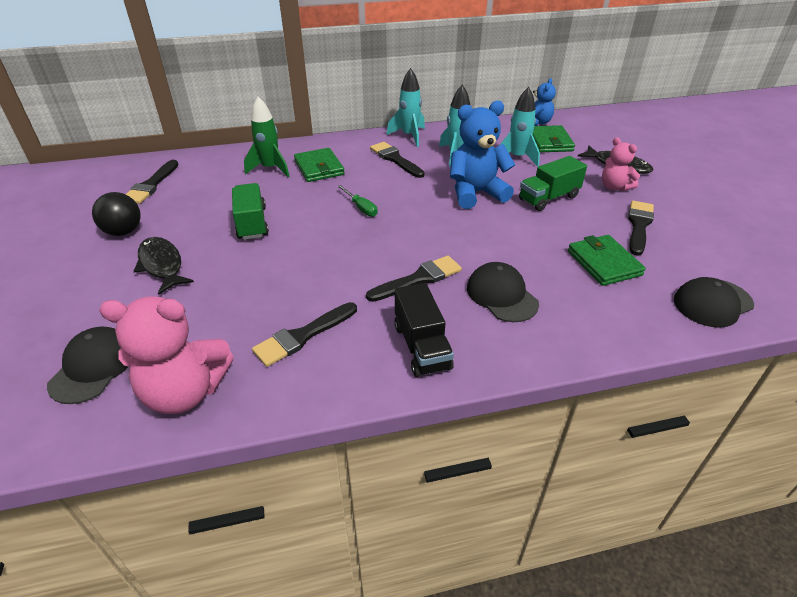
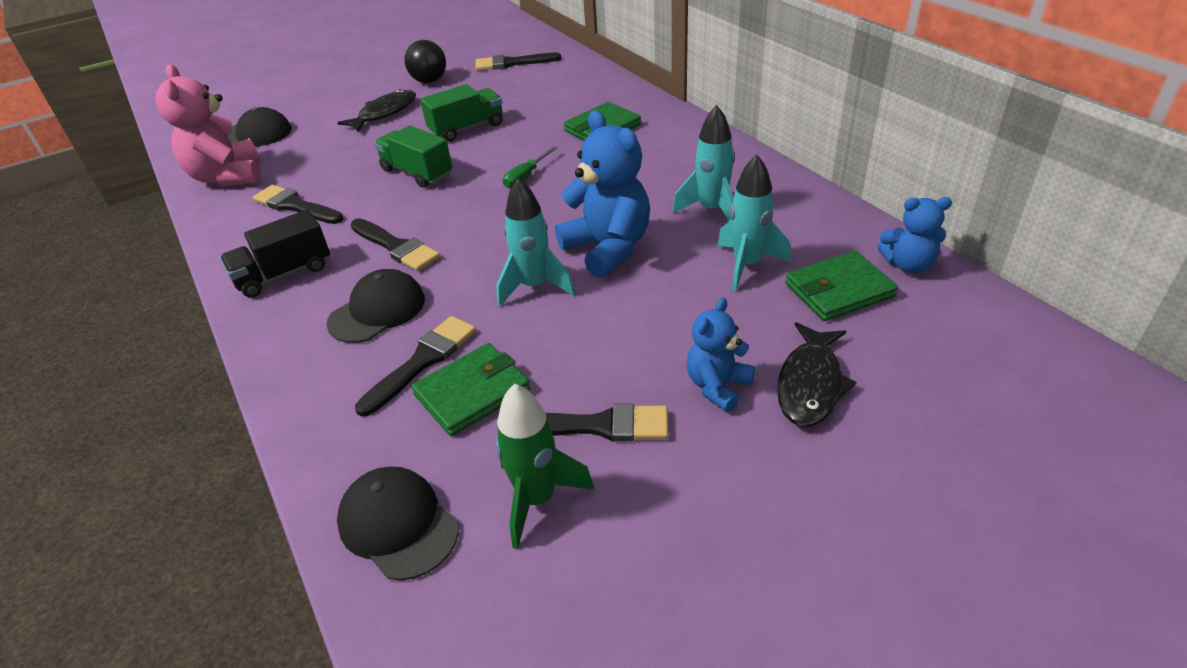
camera: 75 degrees right, 0 degrees up
(270, 169) = (581, 103): green rocket -> green rocket (537, 499)
(395, 159) = (661, 168): black brush -> black brush (422, 361)
(409, 136) = (739, 162): turquoise rocket -> turquoise rocket (534, 286)
(548, 198) = (633, 316): green truck -> green truck (417, 173)
(614, 187) = (717, 386): pink teddy bear -> blue teddy bear

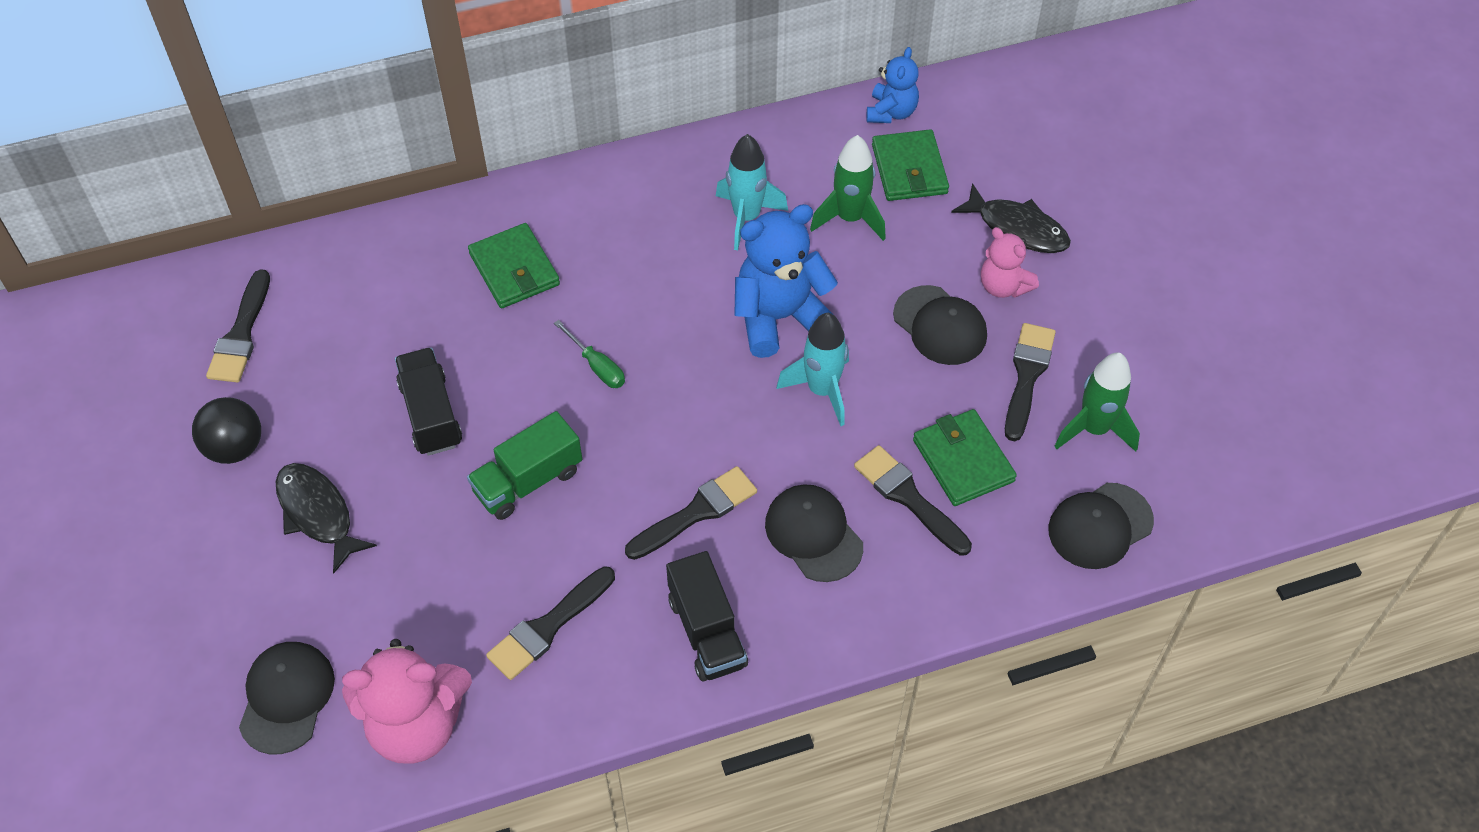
camera: 80 degrees left, 15 degrees up
(467, 128) = (431, 414): green truck -> black truck
(640, 347) = (940, 325): none -> black cap
(717, 386) = (1003, 286): blue teddy bear -> pink teddy bear
(747, 265) = (850, 218): turquoise rocket -> green rocket

